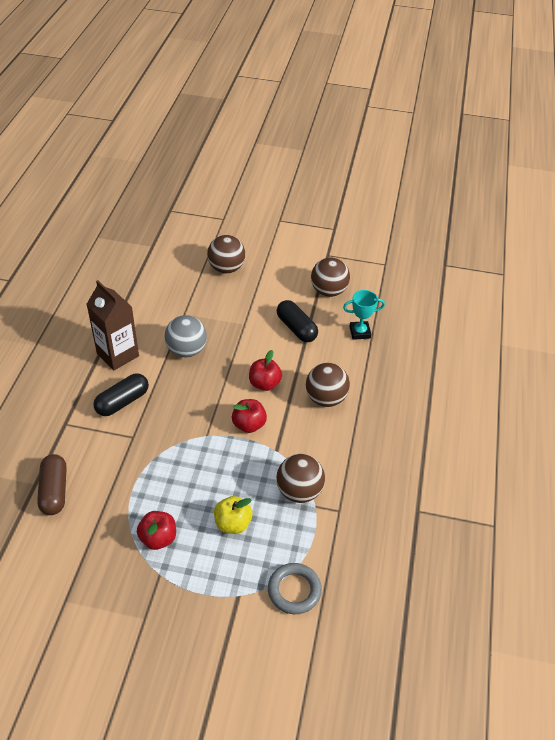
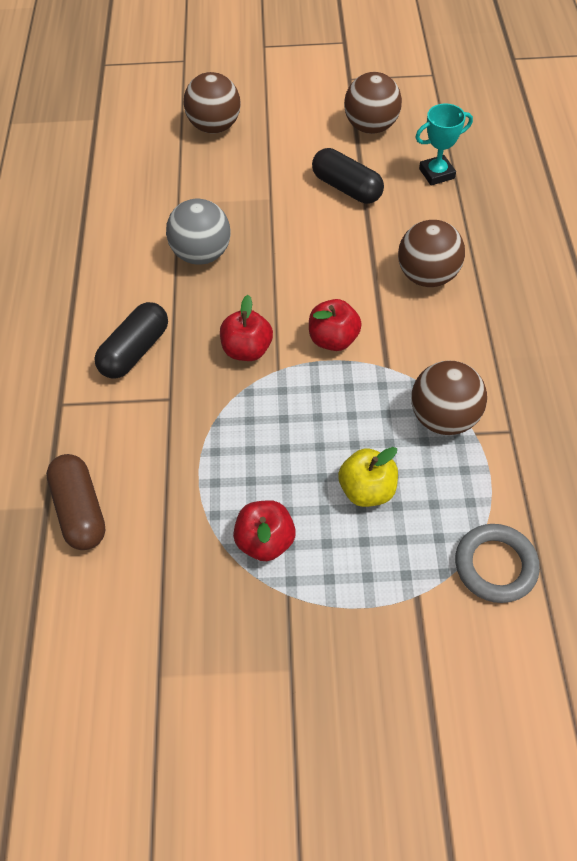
camera: 10 degrees left, 10 degrees up
(118, 354) = (102, 283): brown carton -> none
(264, 384) = (332, 275): red apple -> red apple (247, 350)

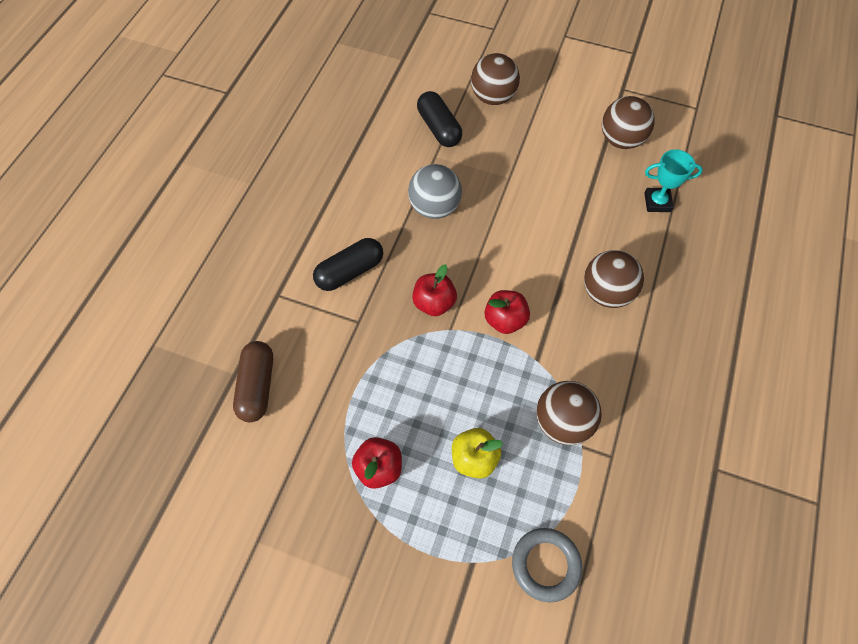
camera: 20 degrees right, 5 degrees up
(346, 188) = (575, 189): black capsule -> black capsule (439, 128)

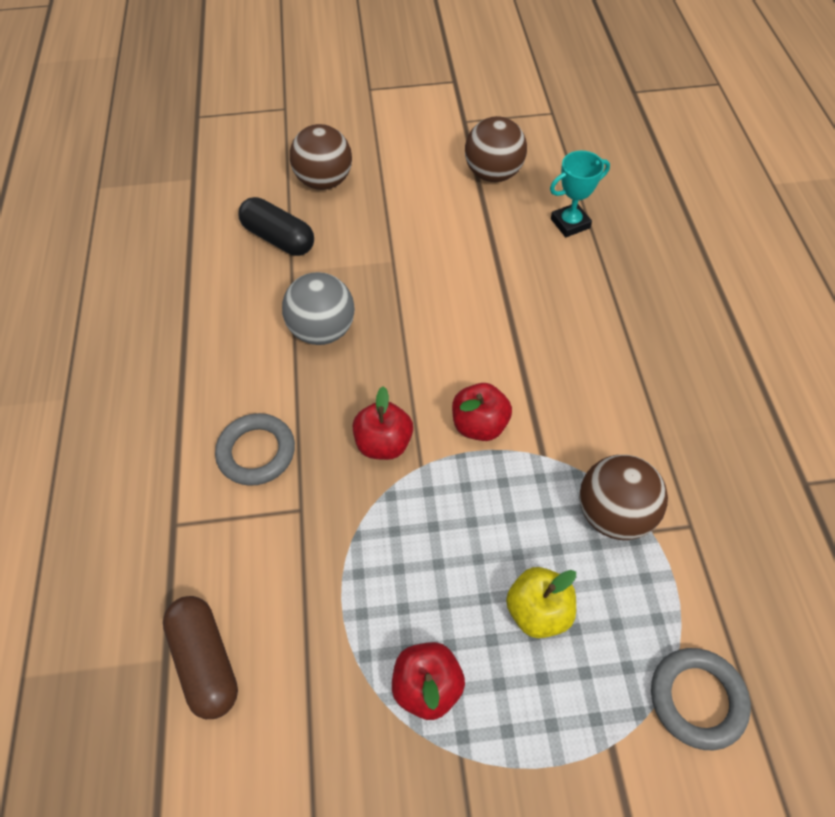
camera: 25 degrees left, 5 degrees down
(350, 271) = (256, 452): black capsule -> grey ring
(606, 293) = (574, 343): brown ball -> none

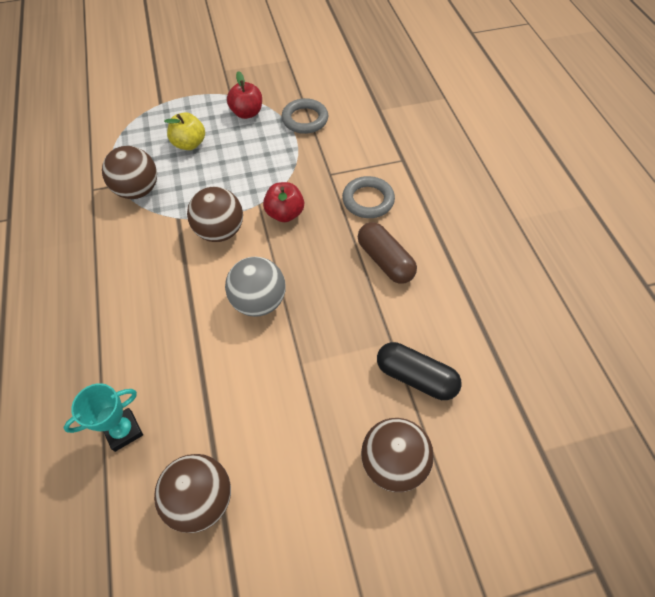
camera: 170 degrees right, 0 degrees up
(206, 661) = (358, 111): brown capsule -> brown capsule (385, 261)
(323, 330) = (347, 288): grey ball -> grey ball (258, 302)
(479, 425) = (220, 231): red apple -> brown ball
(697, 699) = (115, 121): grey ring -> grey ring (305, 119)

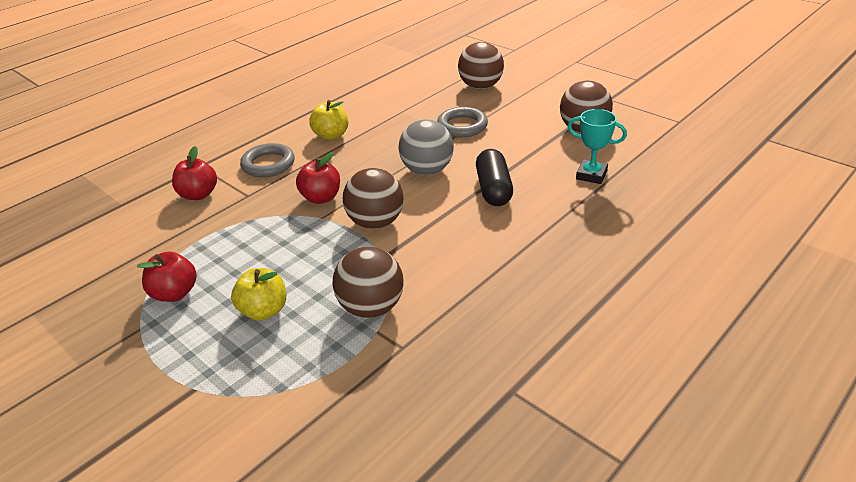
camera: 120 degrees left, 20 degrees down
(305, 119) = (165, 244): grey ring -> grey ring (462, 126)
(356, 149) = (199, 194): none -> red apple
(385, 261) = (331, 135): brown capsule -> yellow apple
(415, 377) = (418, 96): black capsule -> black capsule (493, 189)

